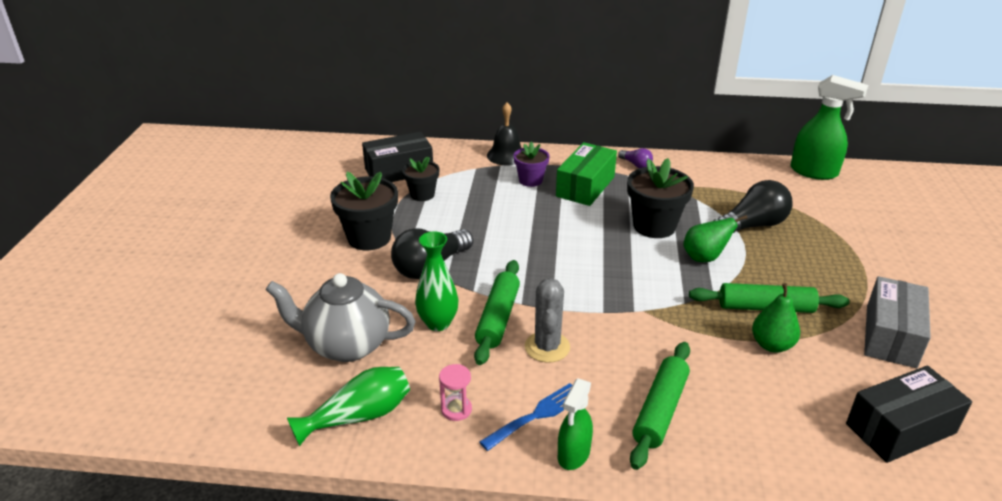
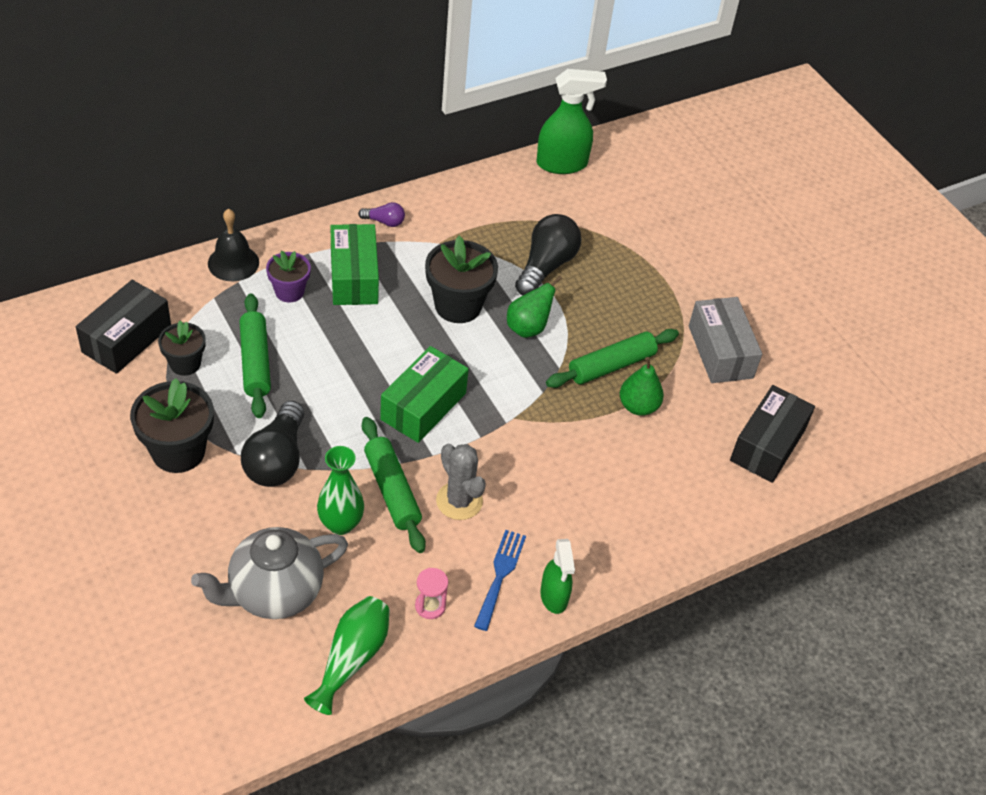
camera: 40 degrees left, 15 degrees up
(572, 276) = (423, 406): none -> green box
(660, 410) = (592, 519): green rolling pin -> green rolling pin (255, 362)

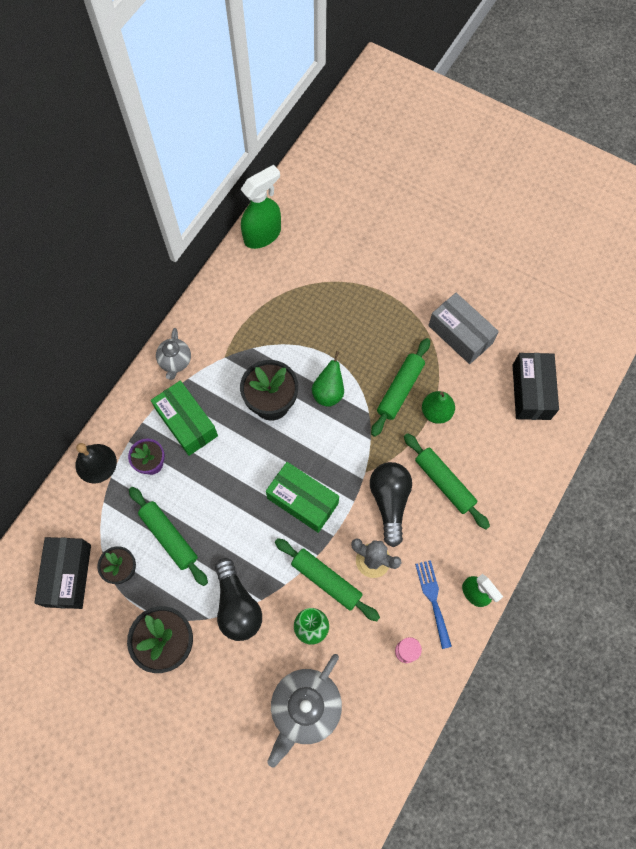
camera: 25 degrees left, 20 degrees up
(352, 658) = (384, 722): green vase -> none
(384, 222) = (175, 362): purple light bulb -> grey teapot
(423, 406) = (303, 501): green box -> green box turned 60 degrees counterclockwise
(546, 266) = (307, 332): black light bulb -> black light bulb (390, 502)
(598, 474) = (444, 483): none -> green rolling pin

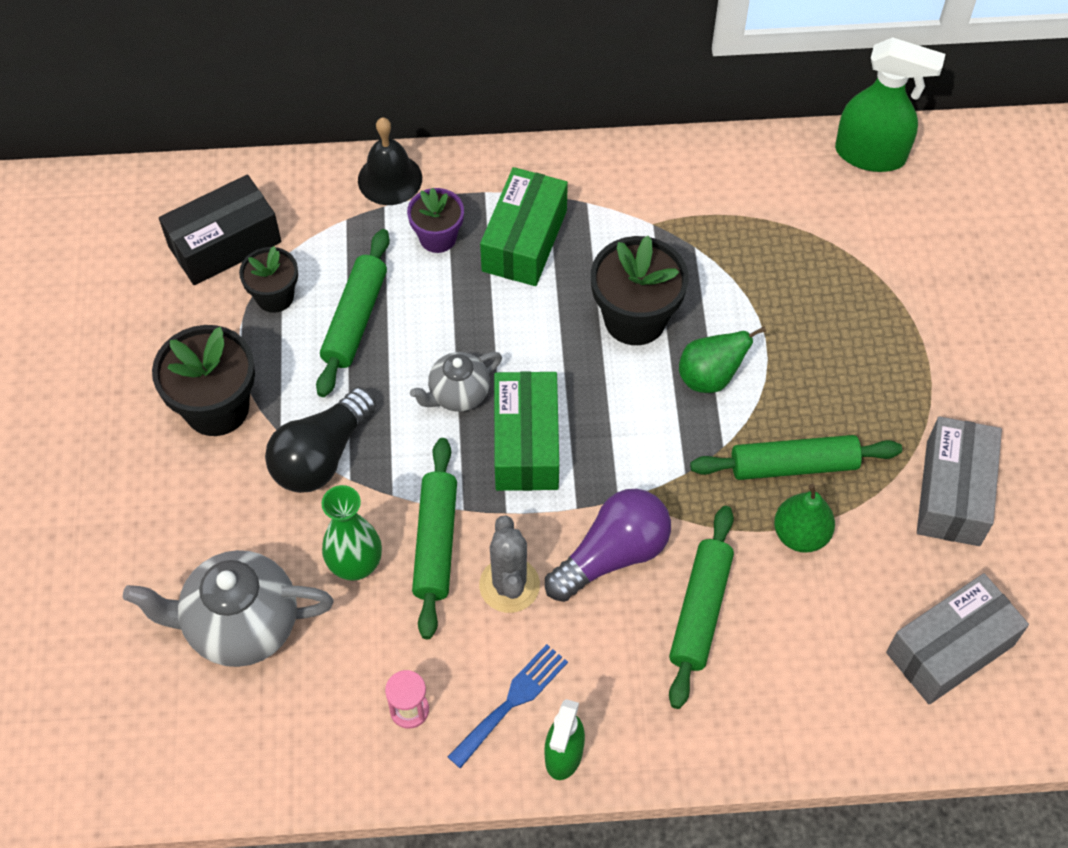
camera: 55 degrees right, 10 degrees down
(175, 362) = (598, 174): grey teapot -> grey teapot (458, 394)
(390, 502) = (612, 555): black light bulb -> purple light bulb
(531, 392) = (950, 649): black box -> grey box

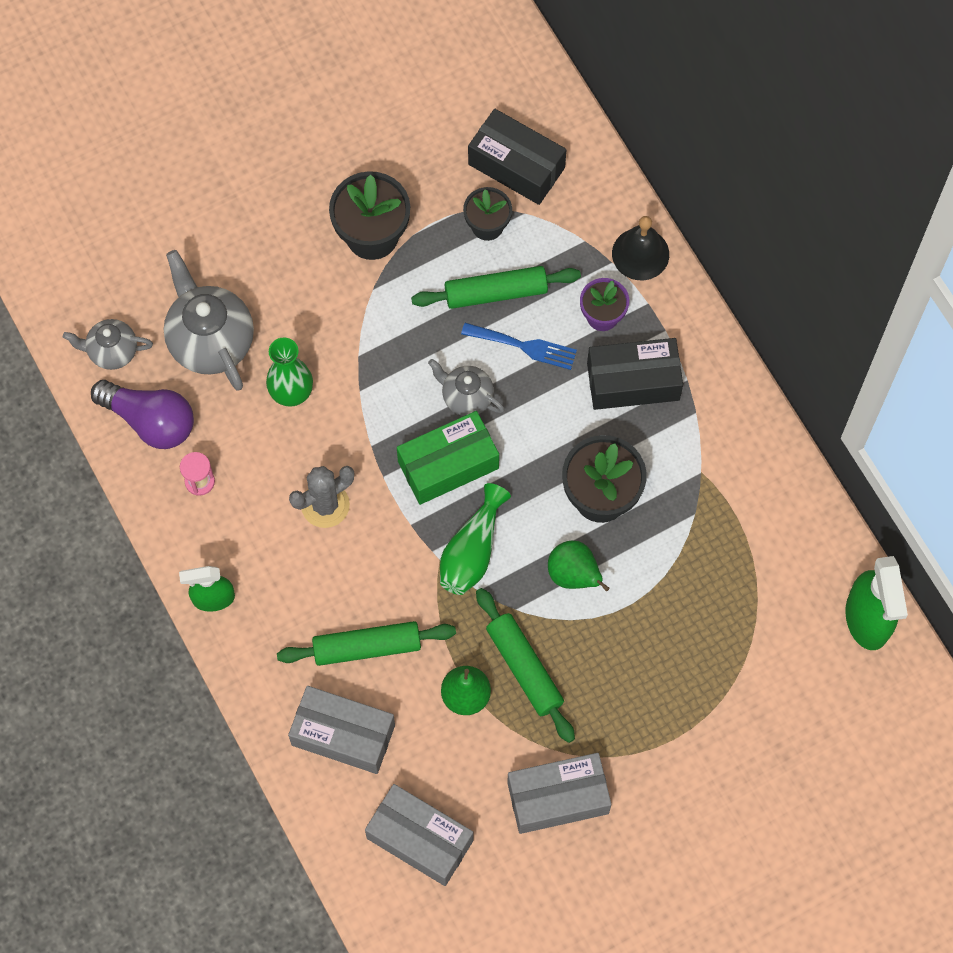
camera: 65 degrees right, 10 degrees up
(188, 743) = (112, 352): none -> grey teapot
(321, 456) = (368, 327): black light bulb -> none
(436, 543) = (335, 439): green rolling pin -> none
(512, 701) = (237, 546): blue fork -> blue fork (524, 346)
(524, 241) = (633, 382): green box -> black box
(612, 555) = (383, 566): purple light bulb -> purple light bulb (150, 421)
(637, 461) = (472, 551): none -> green vase
(794, 679) = (343, 735): none -> grey box

